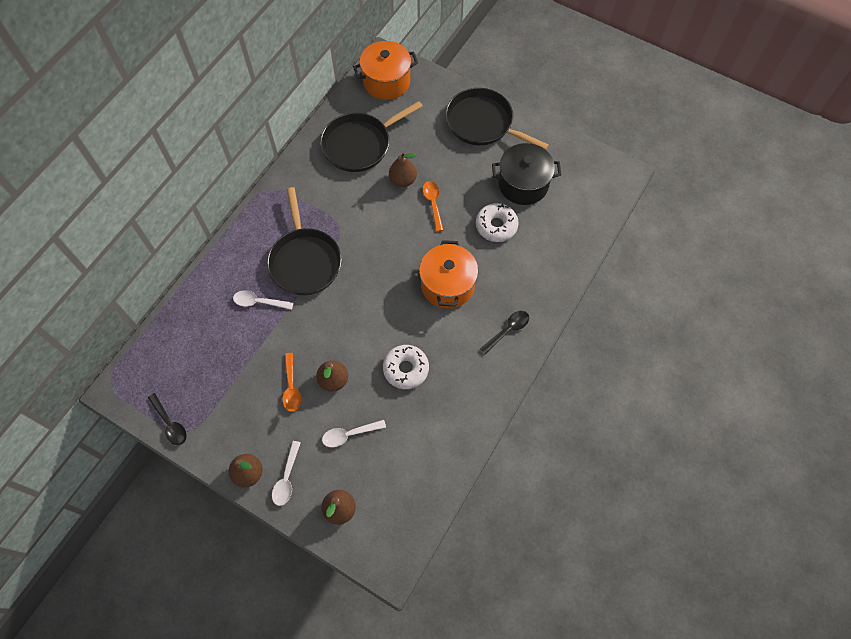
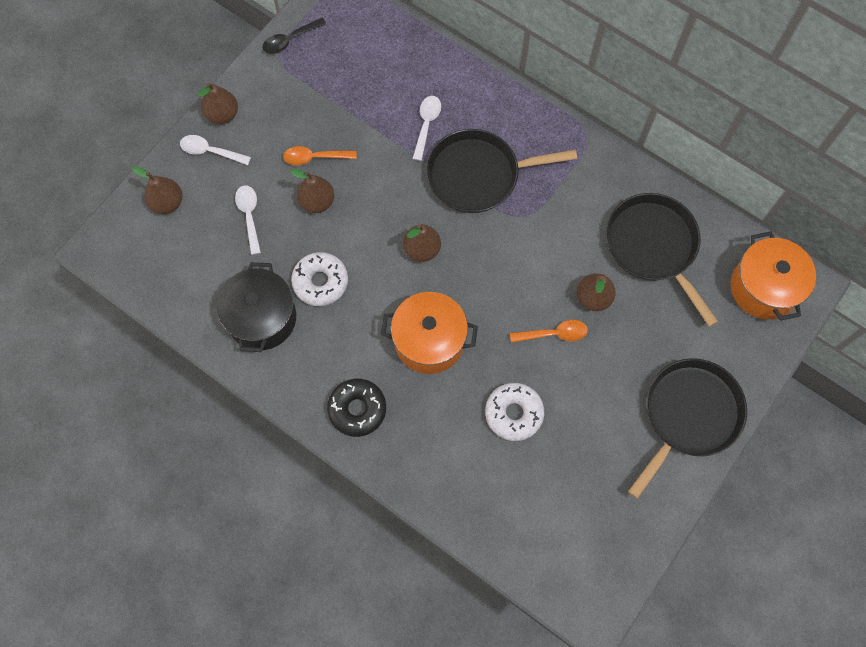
camera: 95 degrees right, 5 degrees up
(372, 296) = (422, 249): none -> brown pear
(508, 330) = (357, 409): black spoon -> black donut
(523, 184) = (580, 460): black pot -> black pot (262, 318)

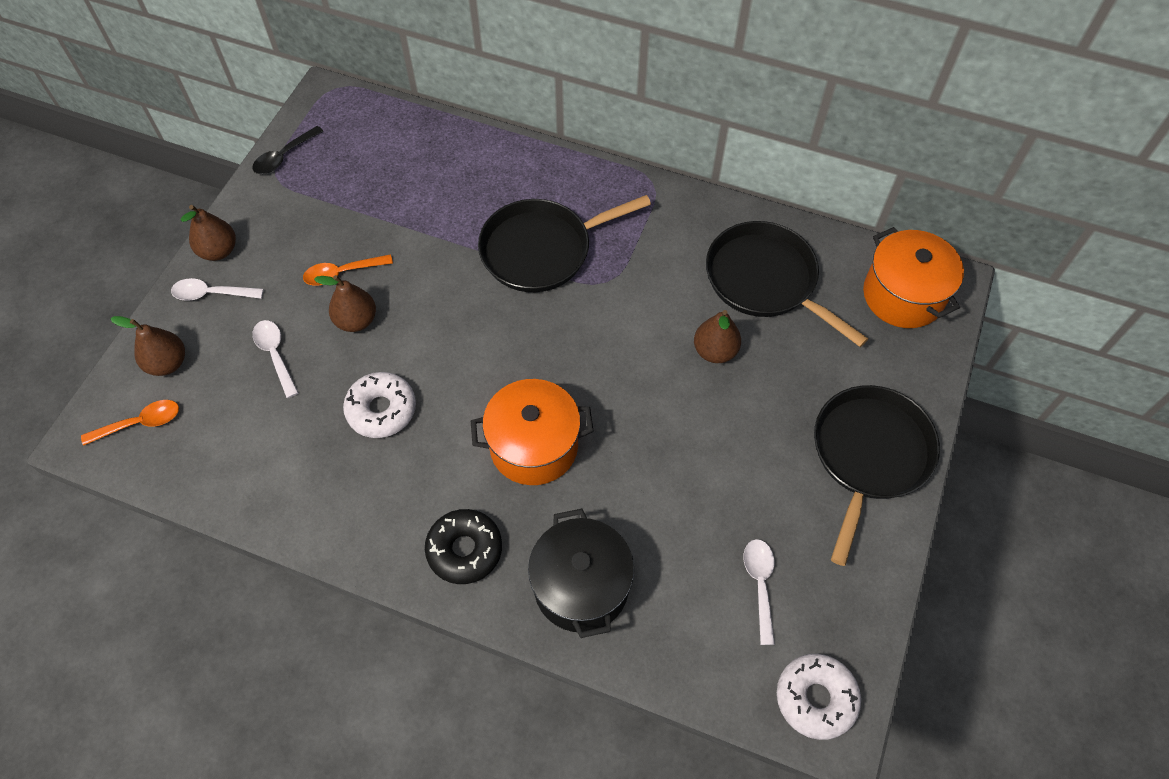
camera: 15 degrees left, 10 degrees down
(262, 318) = (316, 470): black pot -> black pot (581, 586)
(422, 249) = (497, 344): brown pear -> none
(426, 124) = (467, 210): white spoon -> white spoon (760, 584)
(513, 413) = (661, 505): white donut -> white donut (815, 698)
(554, 334) = (682, 402): orange spoon -> orange spoon (140, 423)

